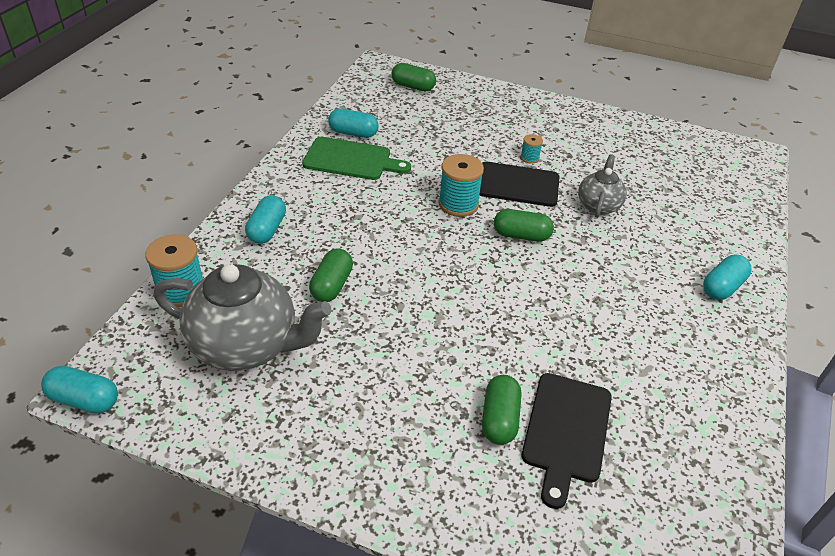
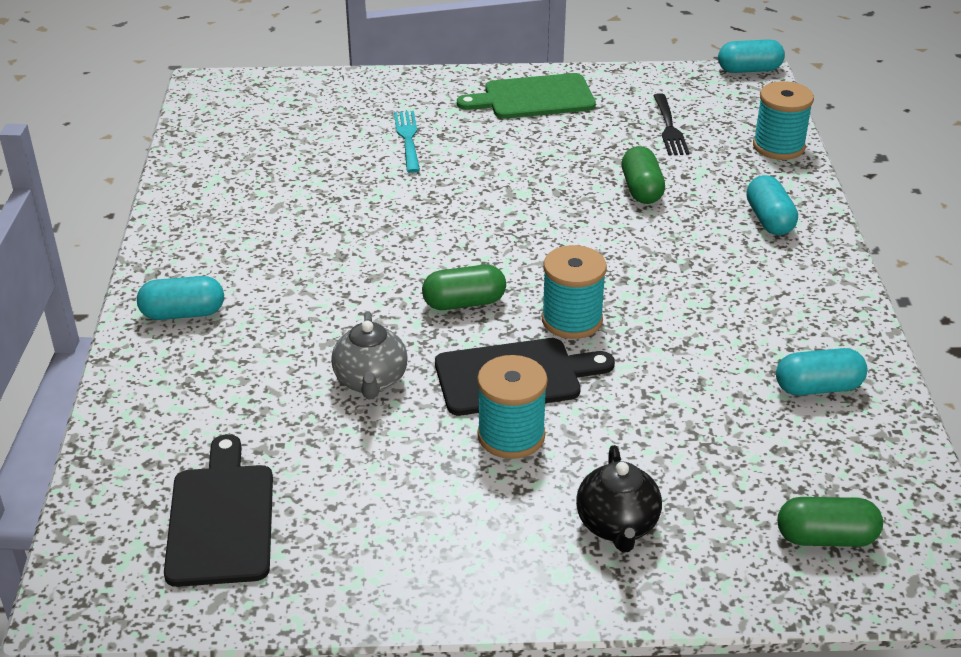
camera: 160 degrees right, 5 degrees down
(246, 345) = (669, 127): grey teapot -> black fork
(351, 159) = (773, 340): green cutting board -> green cutting board (534, 98)
(499, 113) = (617, 525): none -> black teapot
(499, 419) = (408, 139): green capsule -> turquoise fork
(529, 158) = (511, 436): turquoise spool -> turquoise spool, size x1.95
(566, 431) = (345, 146): black cutting board -> black cutting board (221, 519)
(722, 287) = (183, 313): turquoise capsule -> turquoise capsule turned 60 degrees clockwise

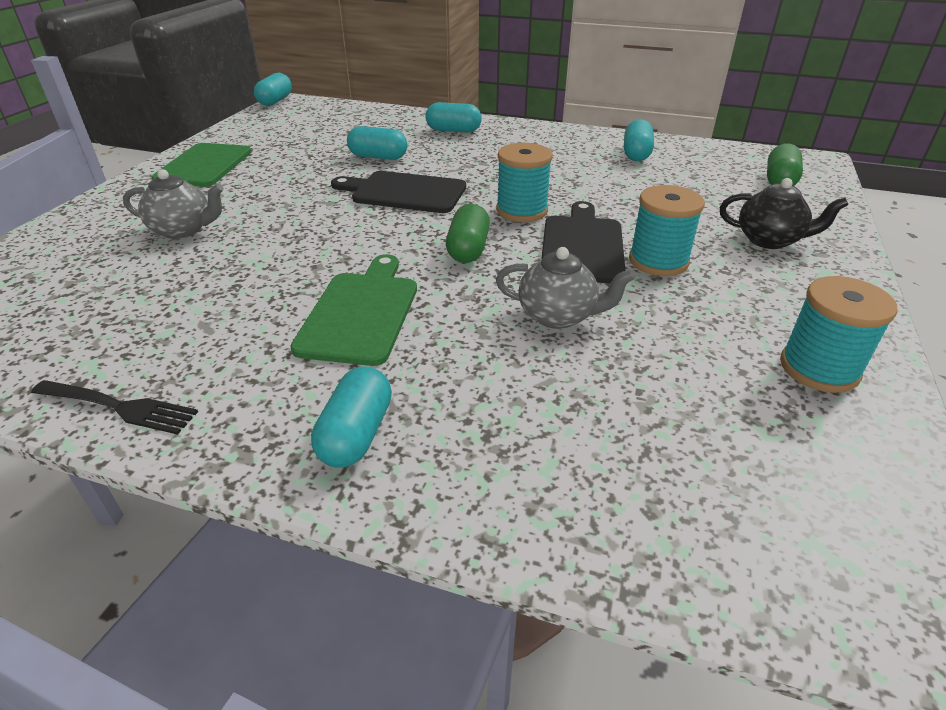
camera: 70 degrees left, 0 degrees up
(221, 519) = (762, 456): black cutting board -> black cutting board (404, 192)
(326, 272) = (360, 313): none -> green cutting board
(408, 139) = (183, 230): turquoise fork -> grey teapot
(641, 189) = (378, 157): green capsule -> turquoise capsule
(669, 127) = (311, 134): black fork -> black fork (117, 407)
(778, 146) = (375, 112): turquoise spool -> turquoise spool (819, 368)

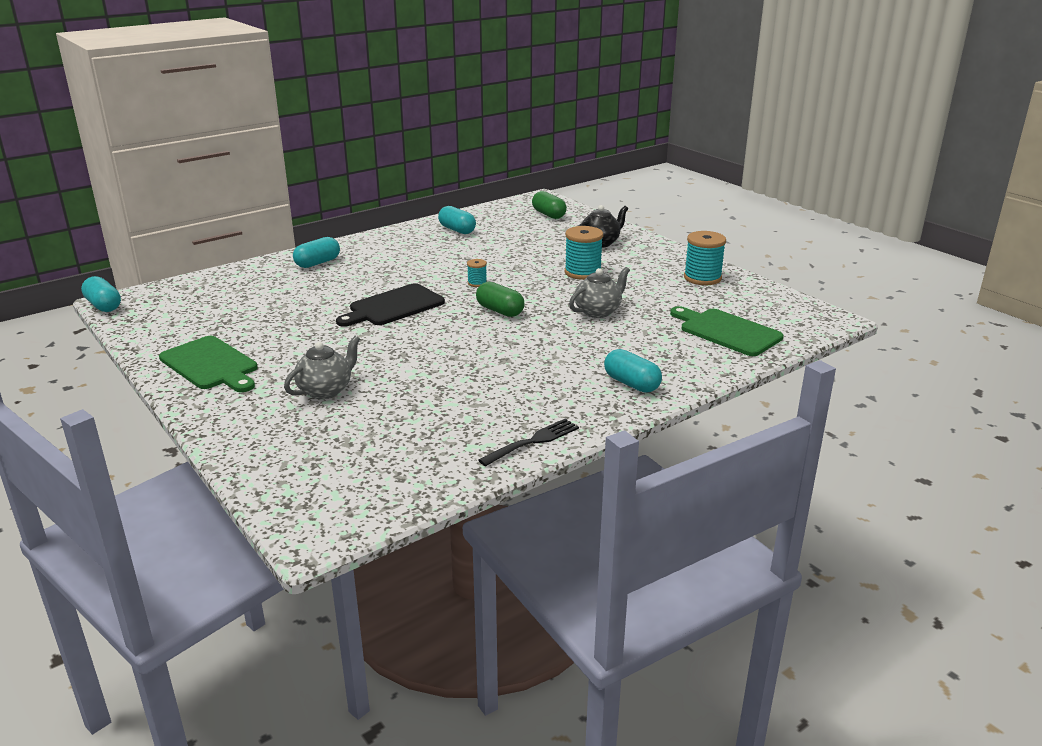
camera: 55 degrees left, 10 degrees down
(360, 313) = (527, 357): green cutting board -> green cutting board (727, 331)
(378, 157) = (317, 299): turquoise capsule -> none
(522, 211) = (477, 283): turquoise spool -> turquoise spool, size x0.51
(582, 246) = (541, 283): black cutting board -> none

